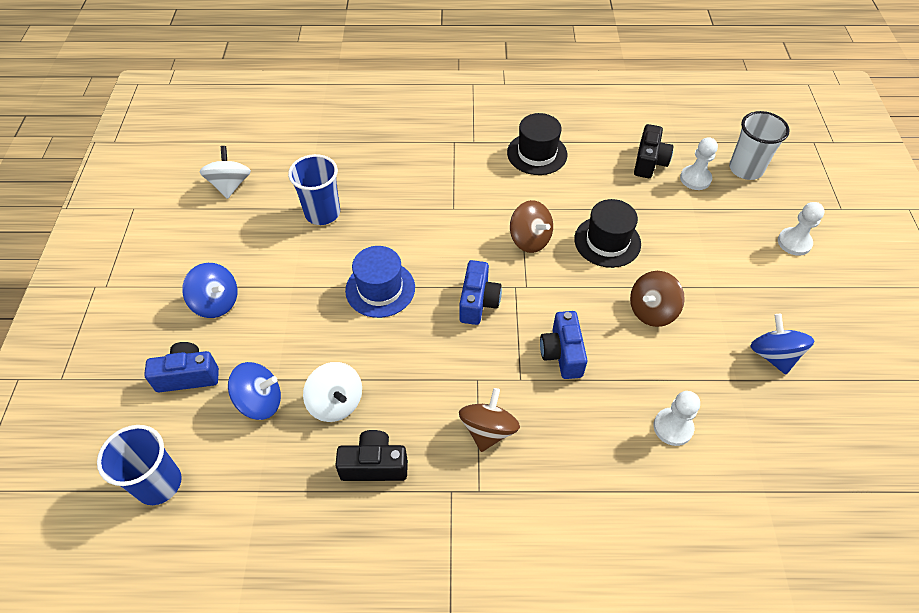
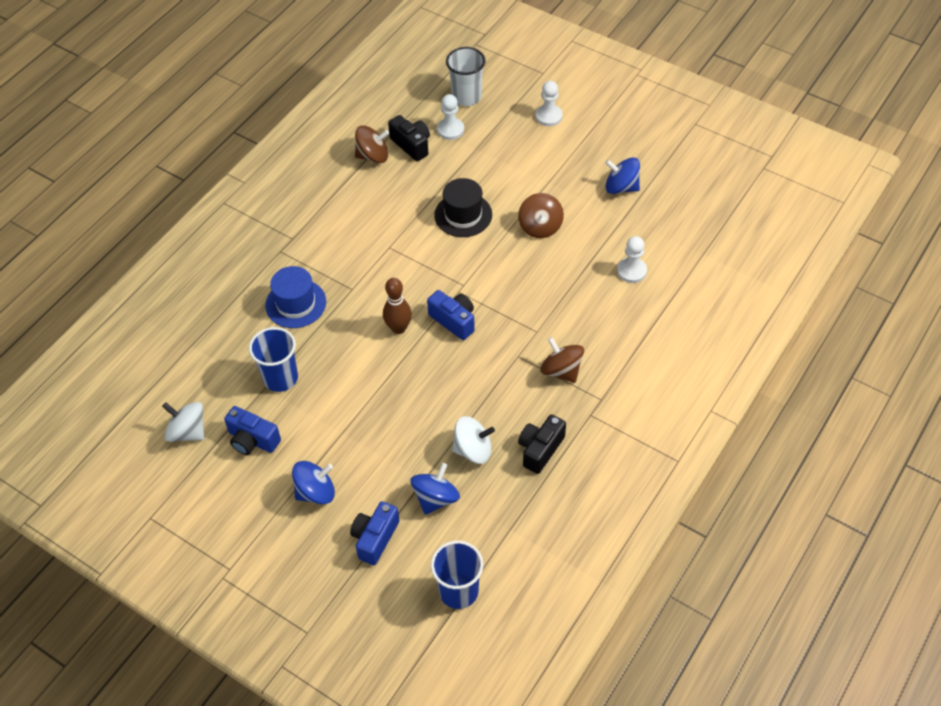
camera: 55 degrees left, 0 degrees up
(380, 289) = (392, 375): blue hat -> blue hat (296, 303)
(436, 264) = (398, 328): none -> brown bowling pin
(530, 239) = (423, 259): brown spinning top -> brown spinning top (373, 156)
(537, 153) = (342, 206): black hat -> none
(562, 353) = (535, 296): blue camera -> blue camera (252, 440)

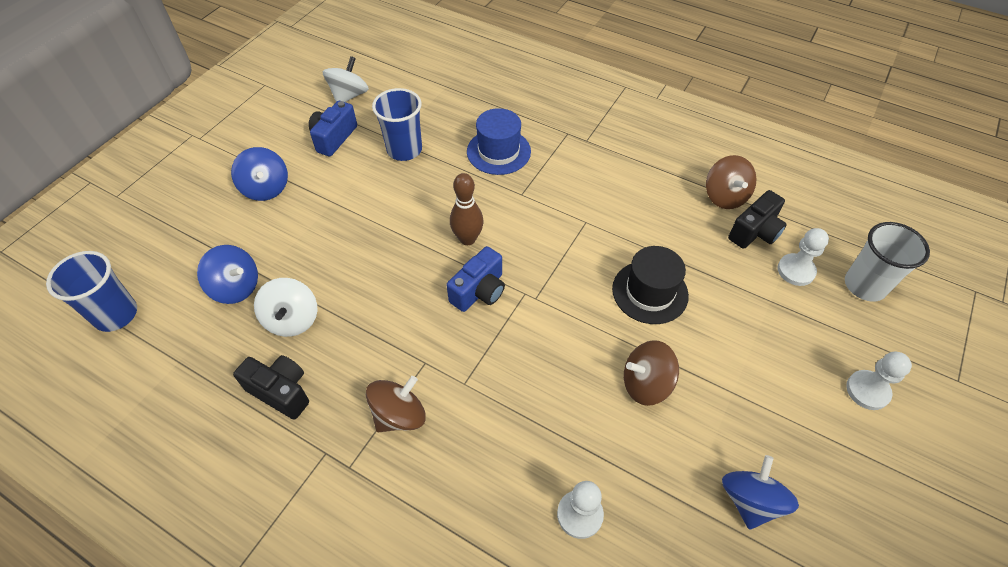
camera: 85 degrees right, 0 degrees up
(375, 538) = (201, 238): blue camera -> none

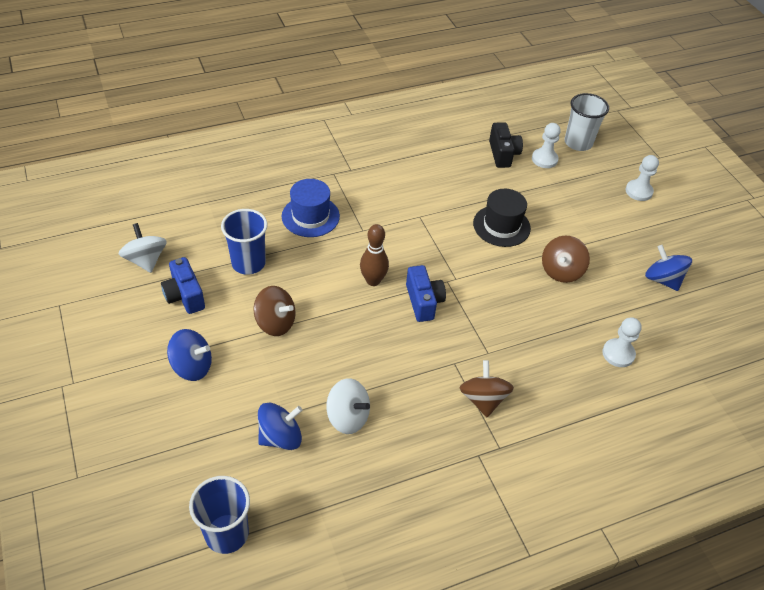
camera: 55 degrees left, 5 degrees down
(281, 392) = (406, 456): black camera -> none
(725, 196) = (465, 146): brown spinning top -> brown spinning top (275, 323)

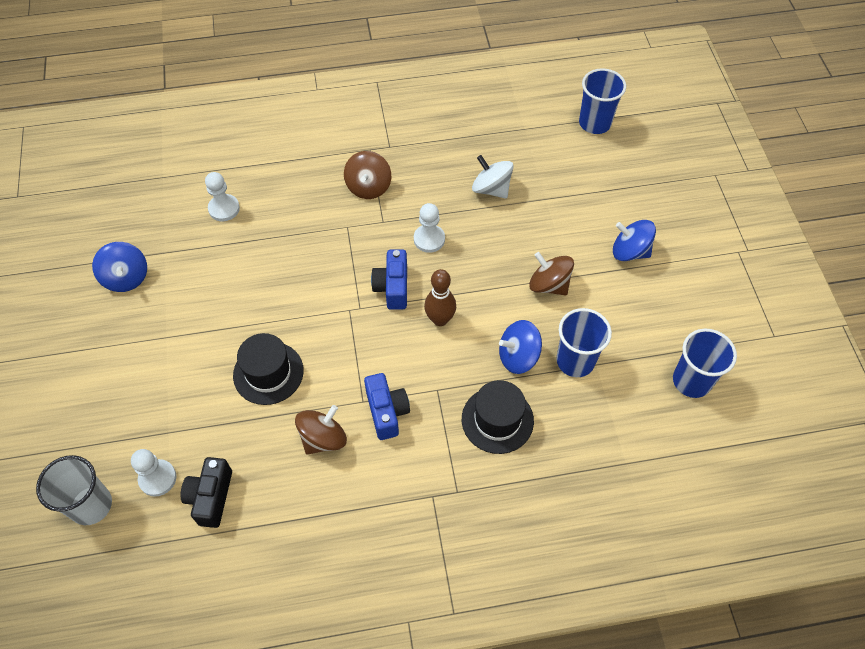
camera: 165 degrees left, 10 degrees up
(146, 260) = (691, 381): white spinning top -> blue cup
(184, 296) = (643, 329): blue camera -> blue camera (387, 412)
(280, 437) = (550, 181): blue spinning top -> blue spinning top (518, 356)
(310, 216) = (497, 420): blue hat -> black hat
(561, 271) = (230, 303): brown spinning top -> brown spinning top (323, 438)
(638, 191) = (66, 403): white pawn -> white pawn (429, 239)

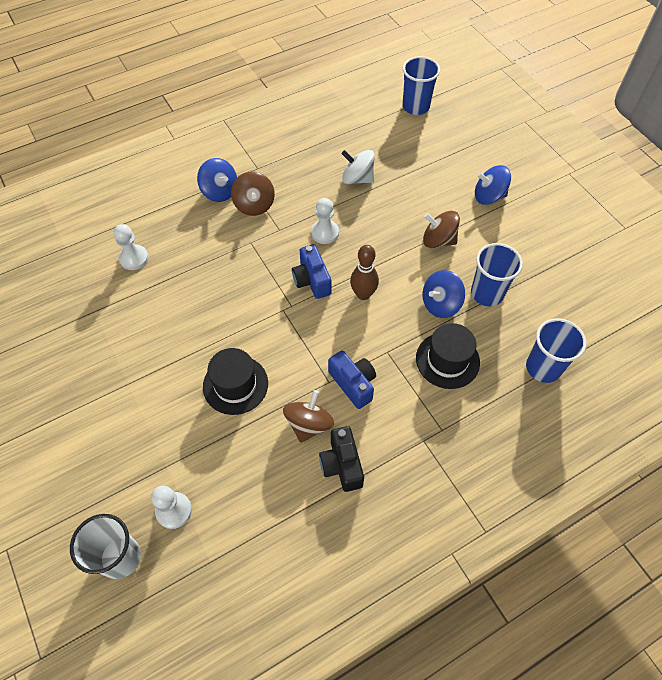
camera: 20 degrees left, 0 degrees up
(126, 277) = (67, 343): blue spinning top -> blue spinning top (220, 191)
(211, 497) = (231, 510): black camera -> black camera (342, 465)
(691, 381) = (582, 281): blue cup -> blue cup (543, 367)

